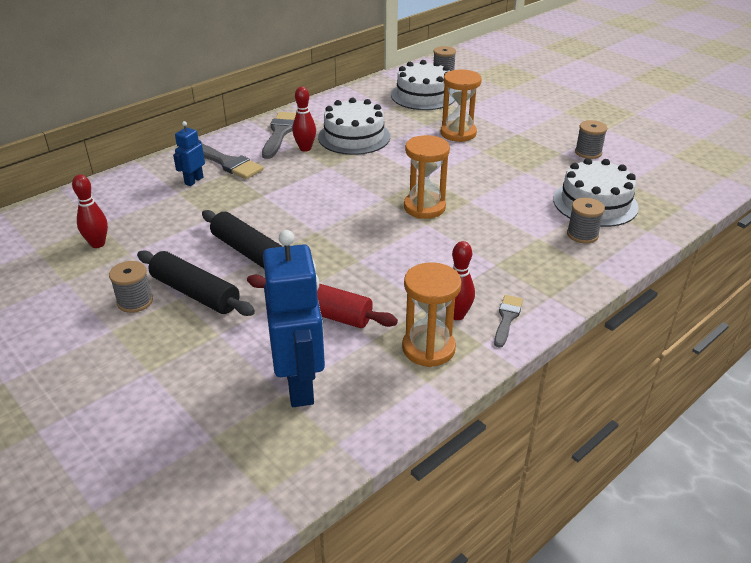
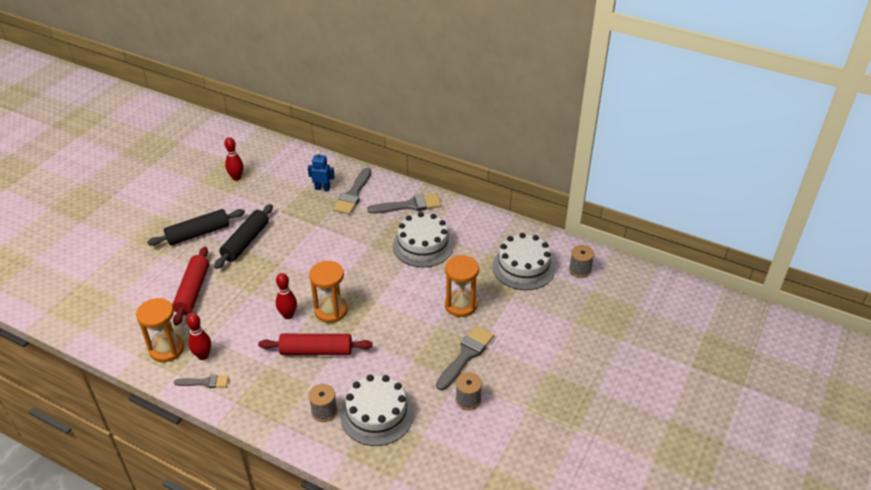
camera: 70 degrees right, 5 degrees up
(135, 301) = (185, 213): grey spool -> none
(195, 293) = (198, 233): black rolling pin -> black rolling pin turned 45 degrees clockwise
(300, 385) = (125, 302): blue robot -> none
(305, 148) = (391, 225): red bowling pin -> red bowling pin (288, 315)
(486, 226) = (316, 351): none -> red rolling pin
(529, 143) = (466, 355): none -> grey brush

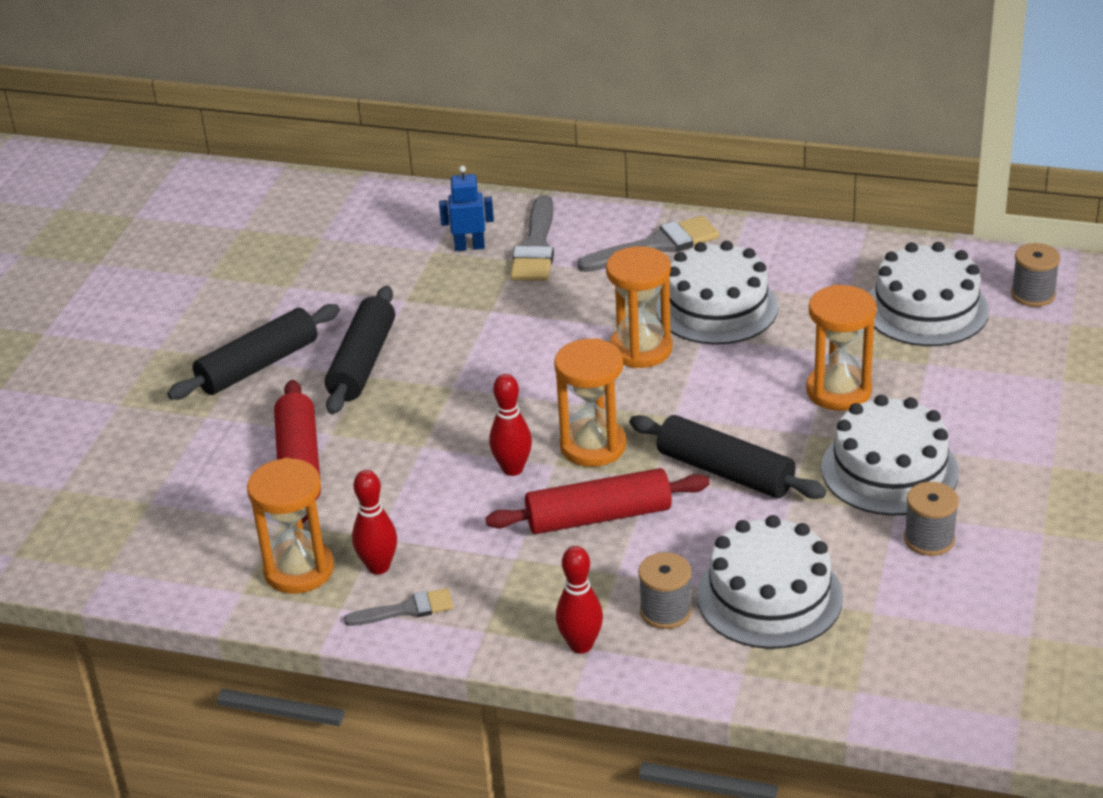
camera: 10 degrees left, 5 degrees down
(236, 178) = (285, 258): red bowling pin -> red bowling pin (581, 645)
(377, 261) = (641, 349): none -> orange hourglass
(386, 339) = (725, 472): none -> black rolling pin
(466, 355) = (889, 470): grey brush -> white cake

